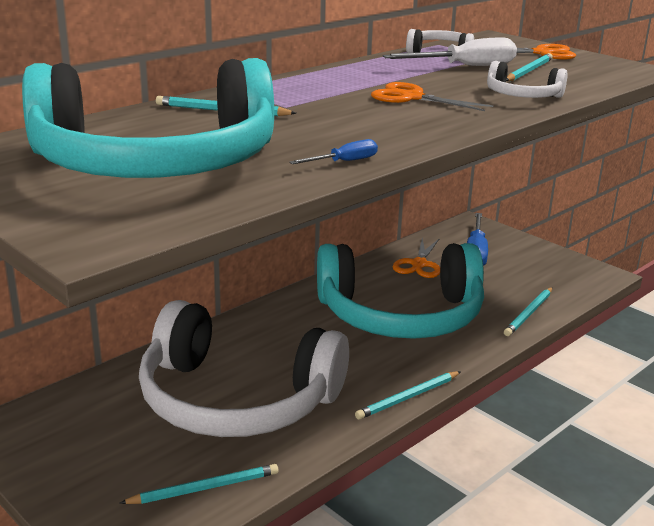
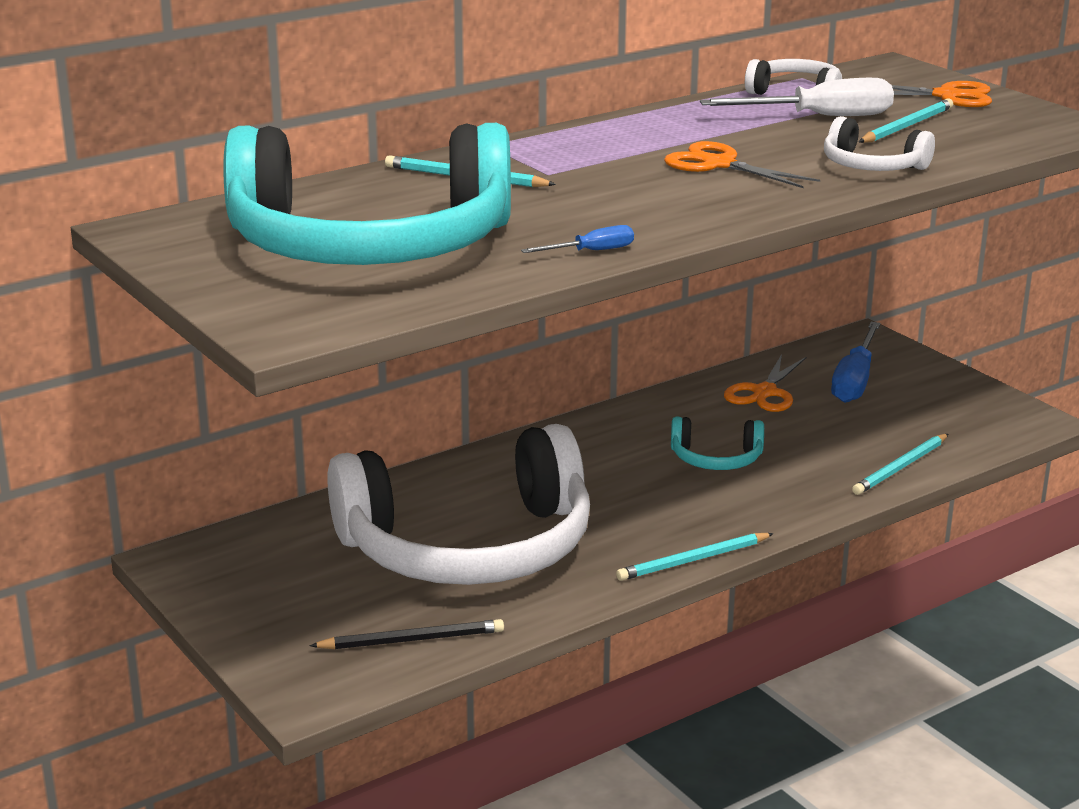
camera: 10 degrees right, 0 degrees up
(204, 488) = (411, 640): turquoise pencil -> black pencil
(236, 399) = (469, 547): white headphones -> white headphones turned 45 degrees counterclockwise
(401, 315) = (716, 459): turquoise headphones -> turquoise headphones, size x0.40

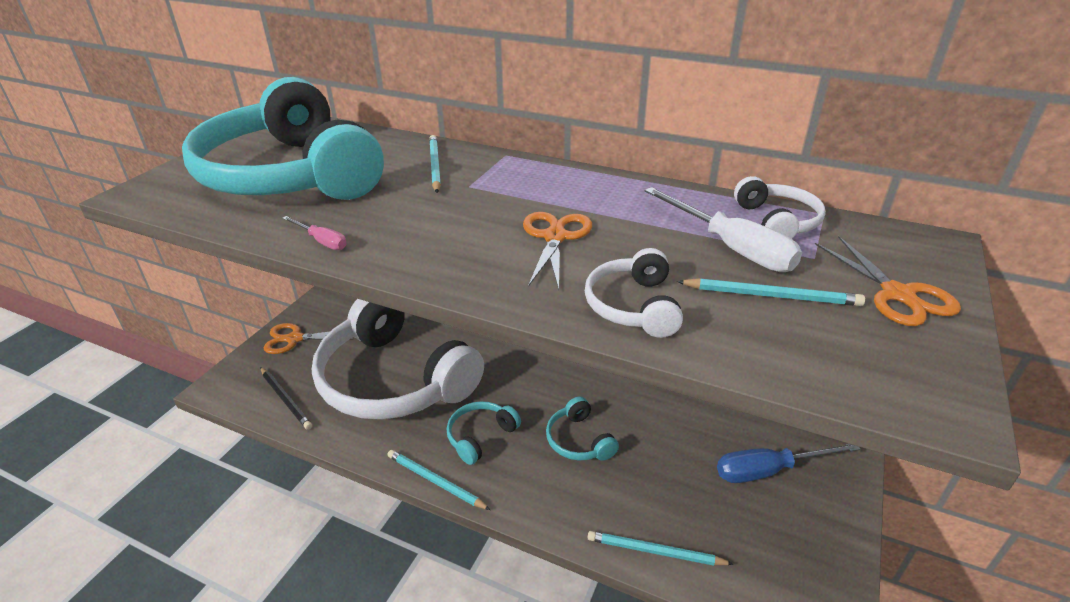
camera: 60 degrees right, 10 degrees up
(591, 251) = (321, 241): blue screwdriver -> pink screwdriver
(646, 514) = (480, 436): none -> turquoise headphones
(764, 392) = (696, 428): orange scissors -> orange scissors (294, 339)

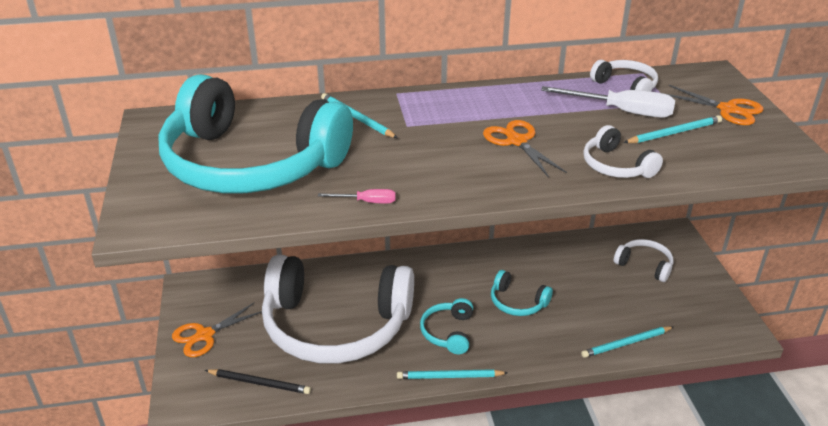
camera: 35 degrees left, 0 degrees up
(769, 470) = (644, 265): blue screwdriver -> white headphones

